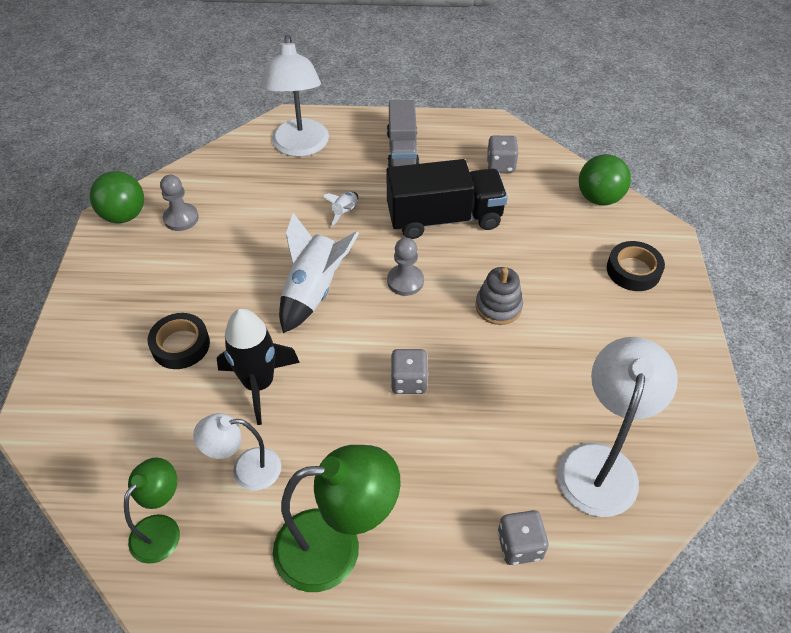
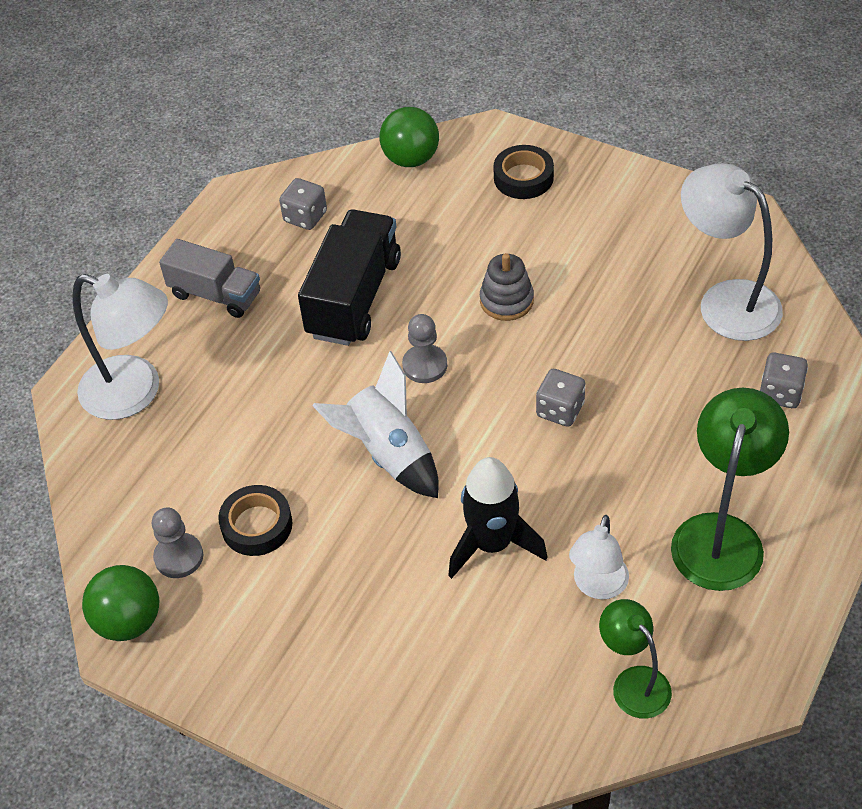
camera: 60 degrees left, 0 degrees up
(180, 345) = (393, 607): black tape -> black tape (257, 525)
(345, 212) = (283, 385): white rocket -> none

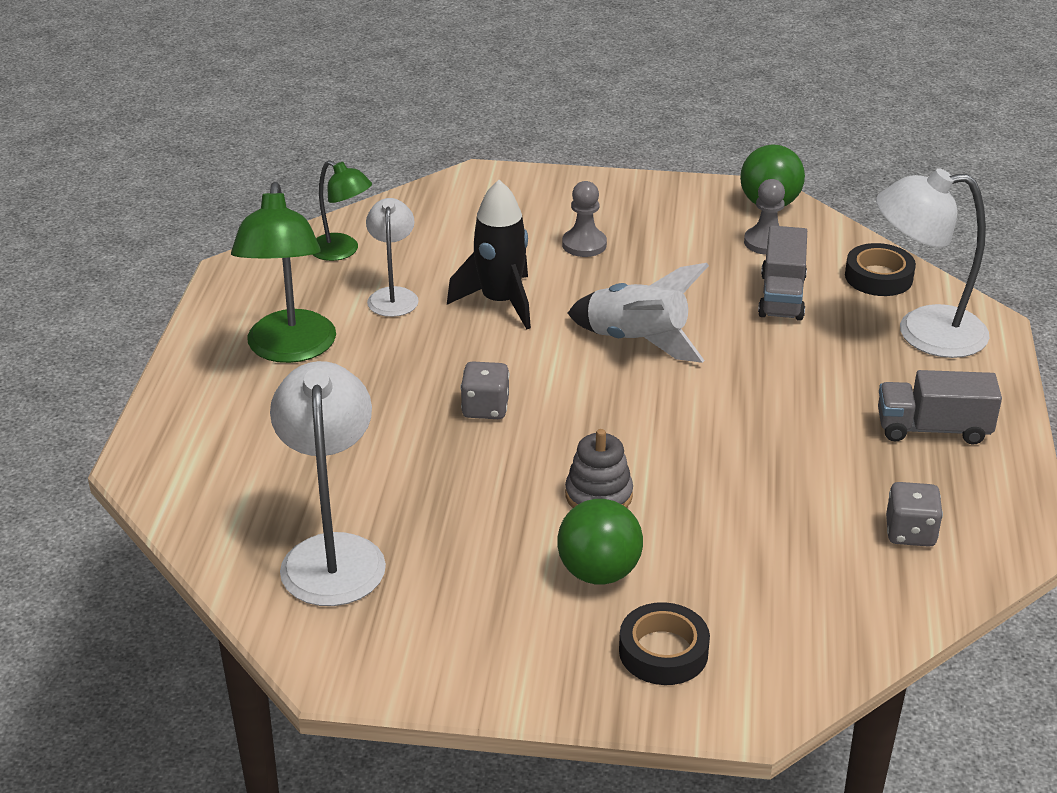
camera: 155 degrees right, 15 degrees down
(221, 473) = (781, 296): none -> grey truck
(257, 525) = (718, 272): black tape -> black tape (878, 277)
(354, 297) = (776, 460): black truck -> none
(411, 159) = (836, 641): green ball -> green ball (599, 572)
(425, 365) = (651, 415): grey pawn -> grey pawn (584, 244)
(726, 301) = (333, 553): white lamp -> white lamp turned 120 degrees counterclockwise
(780, 393) = (250, 473): grey dice -> none

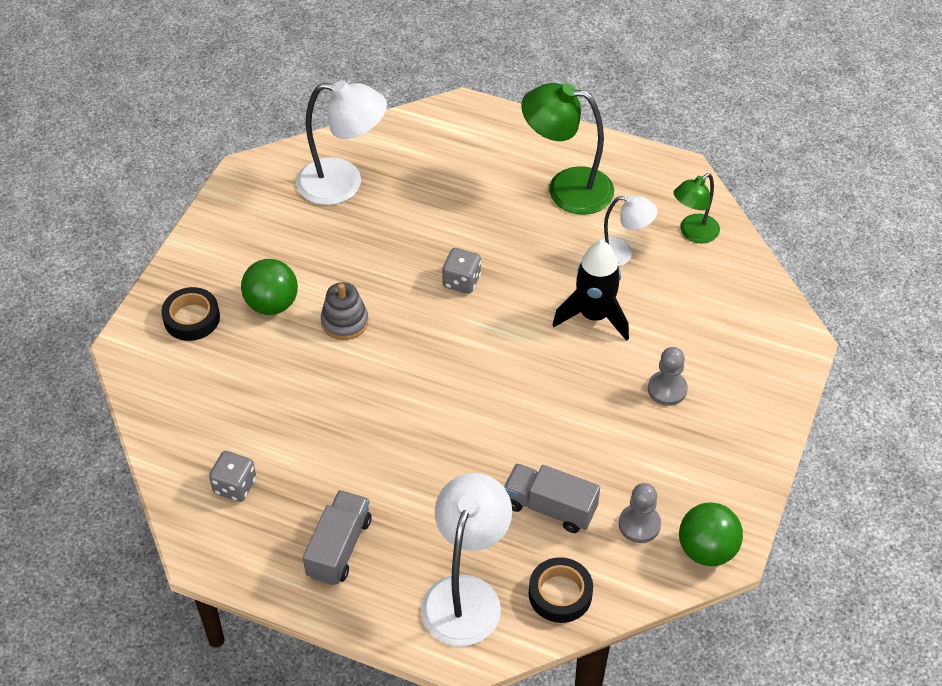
camera: 105 degrees right, 15 degrees up
(637, 341) = (516, 389): white rocket -> none

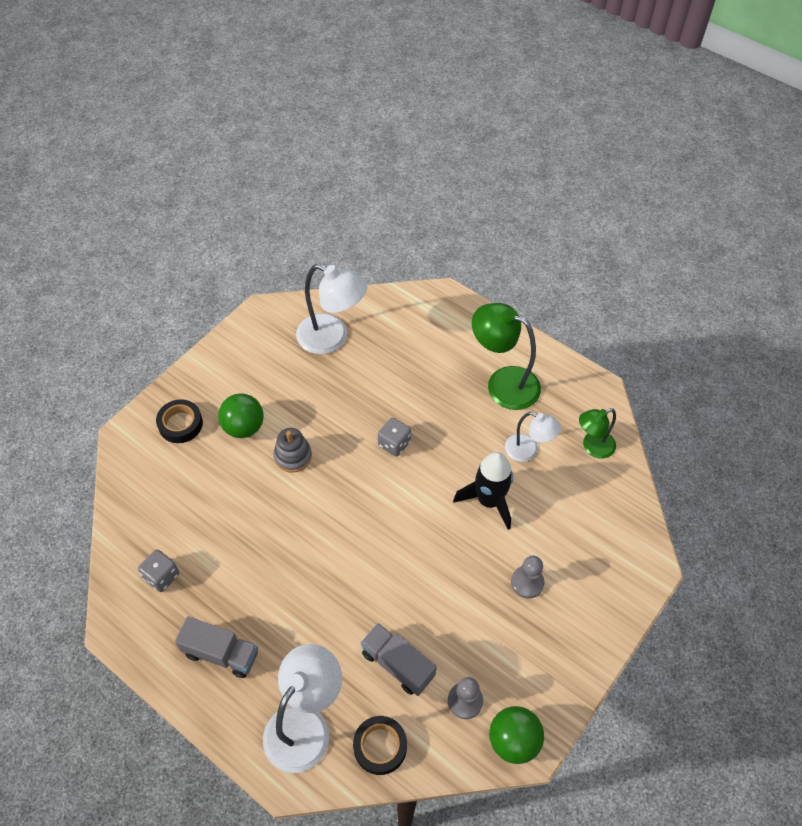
camera: 15 degrees right, 5 degrees up
(339, 548) = (221, 653): grey truck -> grey truck turned 75 degrees clockwise

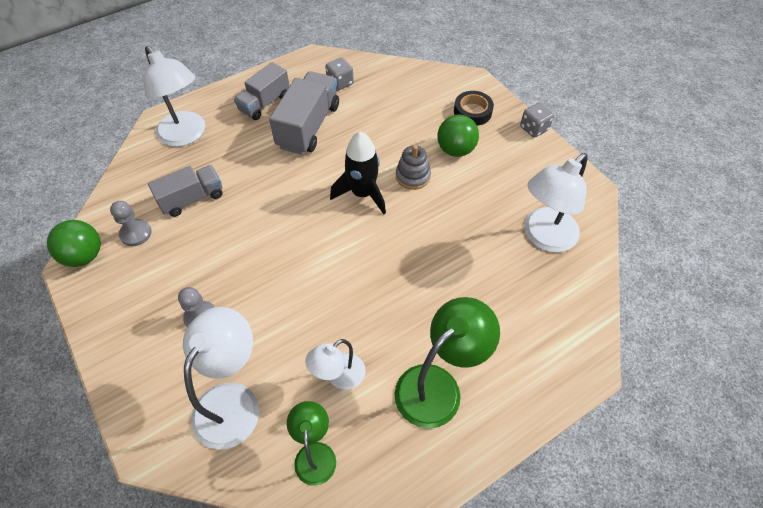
camera: 110 degrees right, 0 degrees up
(248, 584) = (308, 126): none -> grey truck
(380, 746) = (142, 172): black tape -> none
(394, 444) = (396, 255): grey dice -> grey dice (534, 128)
(488, 501) = (299, 315): black rocket -> black rocket (362, 193)
(584, 520) = (233, 401): none -> white lamp

